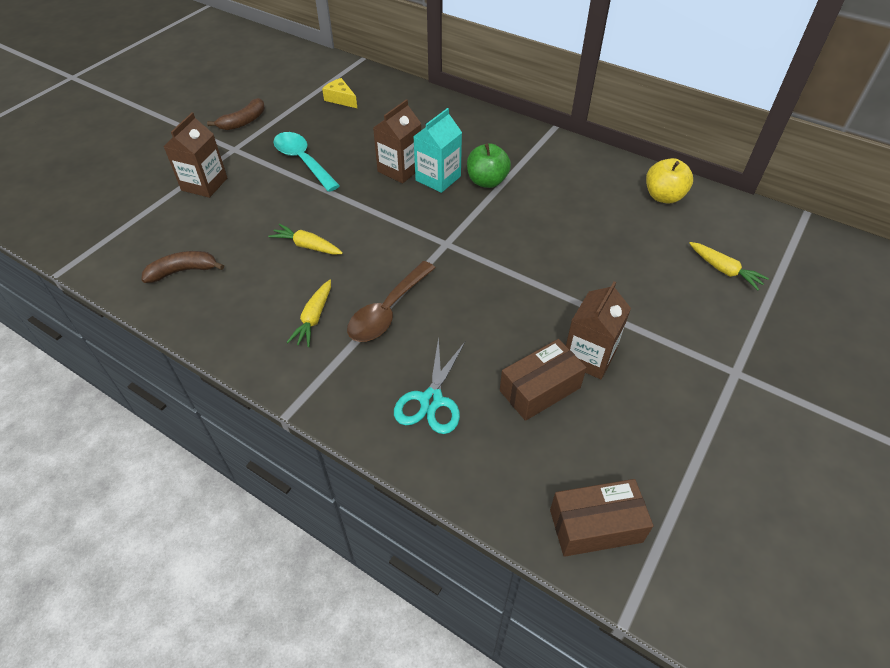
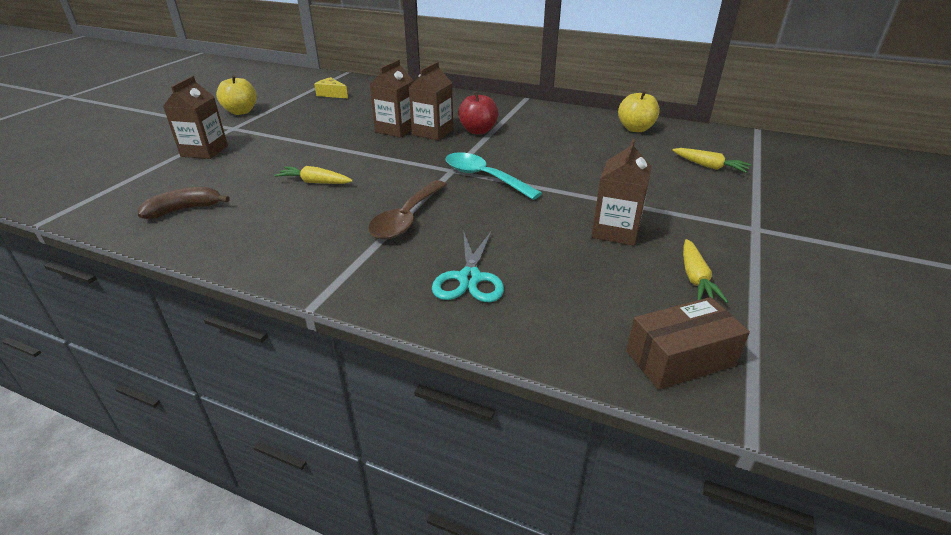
camera: 10 degrees left, 15 degrees down
(243, 121) = (241, 112): brown banana -> yellow apple
(302, 161) = (302, 131): turquoise spoon -> turquoise spoon (484, 177)
(314, 318) = (330, 230): yellow carrot -> yellow carrot (695, 278)
(438, 178) = (432, 132): turquoise carton -> brown carton
(487, 181) = (478, 131): green apple -> red apple
(540, 389) = (578, 258): brown box -> none

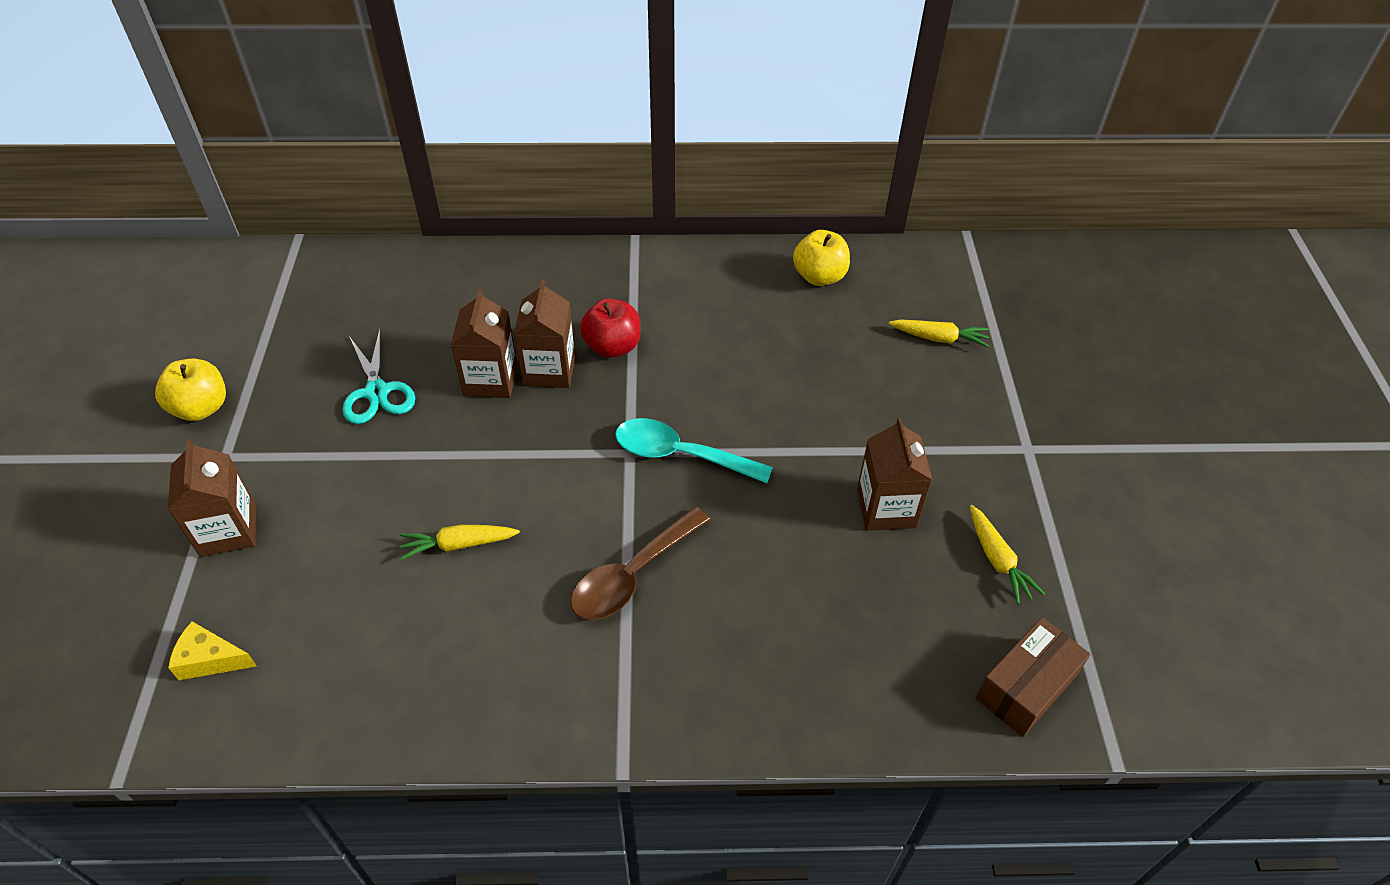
camera: 25 degrees left, 15 degrees up
(184, 209) = (315, 670): brown banana -> none
(331, 94) = (320, 312): yellow cheese -> yellow cheese (210, 659)
(406, 218) = (632, 575): brown spoon -> brown spoon turned 45 degrees clockwise
(469, 278) = (769, 654): turquoise scissors -> turquoise scissors (377, 392)

